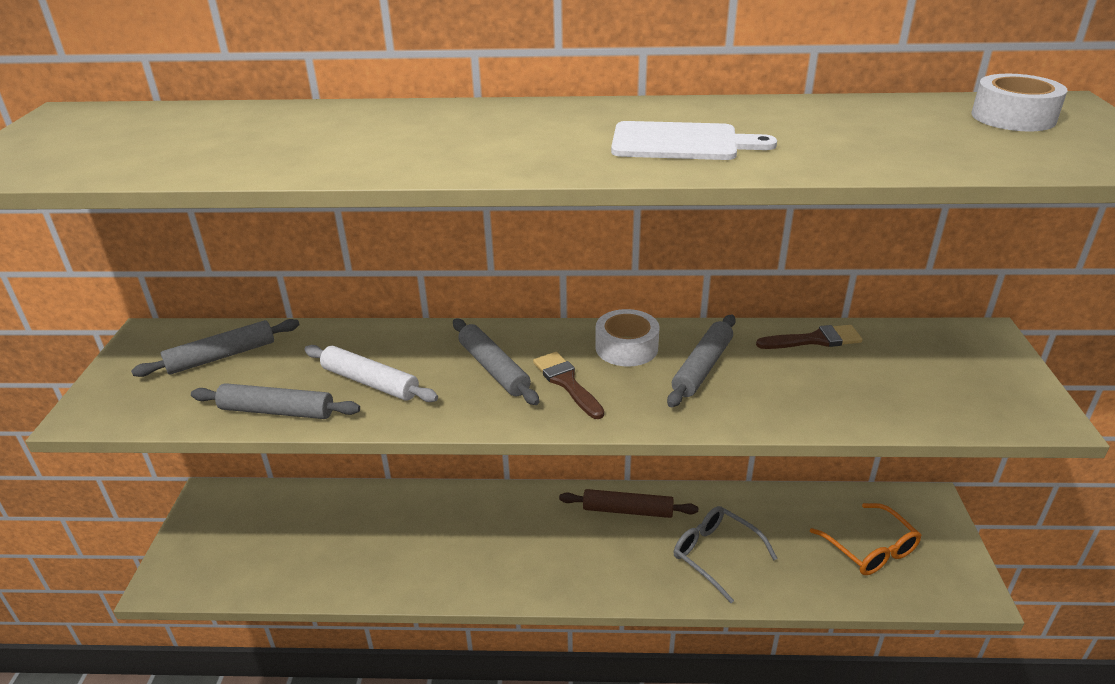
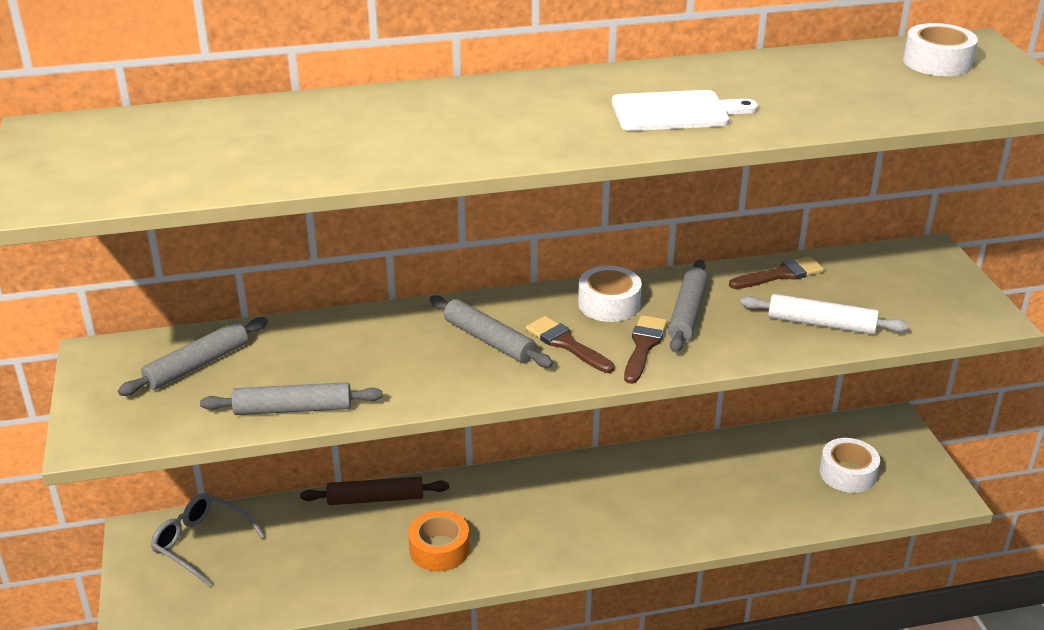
camera: 15 degrees left, 0 degrees up
(370, 382) = (372, 369): white rolling pin -> white rolling pin (821, 324)
(448, 558) = (439, 549): none -> orange tape
(627, 510) = (606, 475): brown rolling pin -> brown rolling pin (375, 499)
(644, 395) = (644, 346): none -> brown brush
(715, 555) = (705, 502): grey glasses -> grey glasses (201, 543)
(870, 549) = (847, 473): orange glasses -> white tape

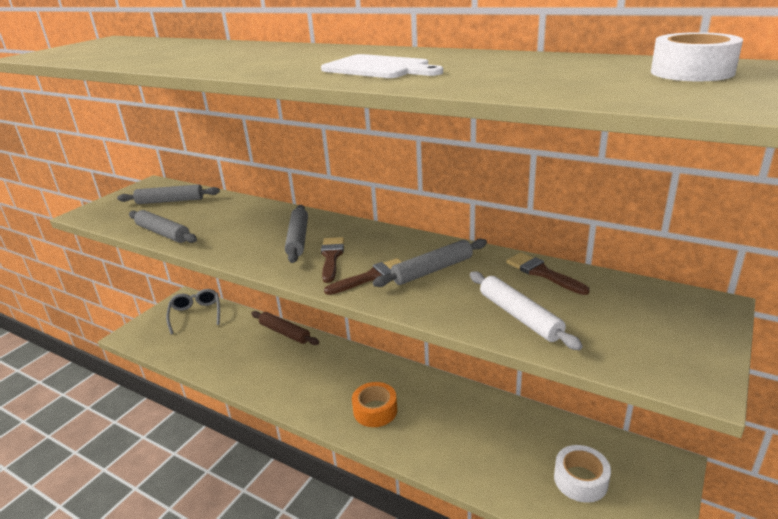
camera: 45 degrees right, 5 degrees down
(439, 549) = (275, 374): orange tape -> orange tape (375, 410)
(609, 304) = (394, 246): white tape -> none
(780, 274) = (542, 273): brown brush -> brown brush turned 150 degrees counterclockwise

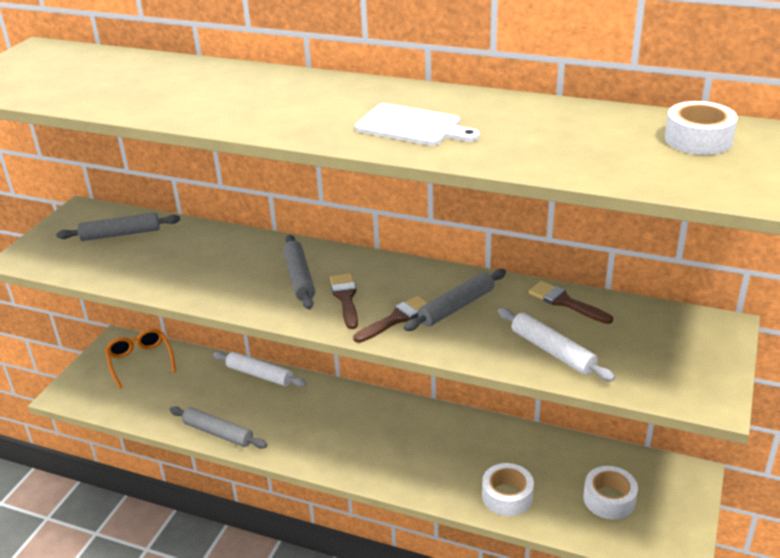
camera: 10 degrees left, 5 degrees up
(163, 233) = (137, 279): grey rolling pin -> grey rolling pin (218, 433)
(196, 314) = (140, 361): grey glasses -> orange glasses
(284, 333) = (259, 375): brown rolling pin -> white rolling pin
(375, 410) = (389, 453): orange tape -> none
(477, 464) = (507, 496): none -> white tape

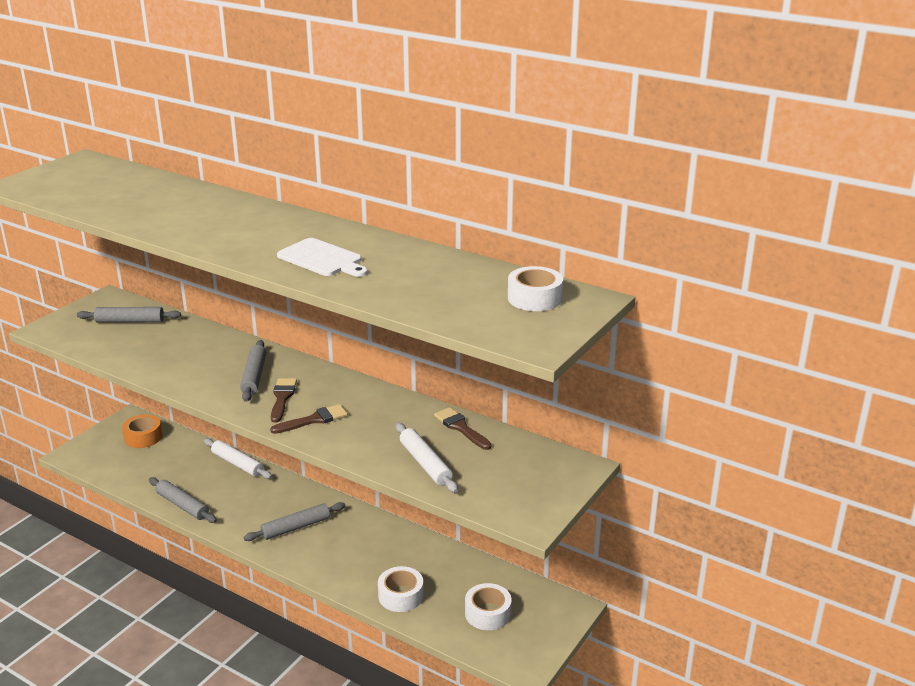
camera: 10 degrees right, 5 degrees down
(140, 361) = (143, 437): orange glasses -> orange tape
(456, 306) = (368, 417): grey rolling pin -> grey rolling pin (296, 527)

